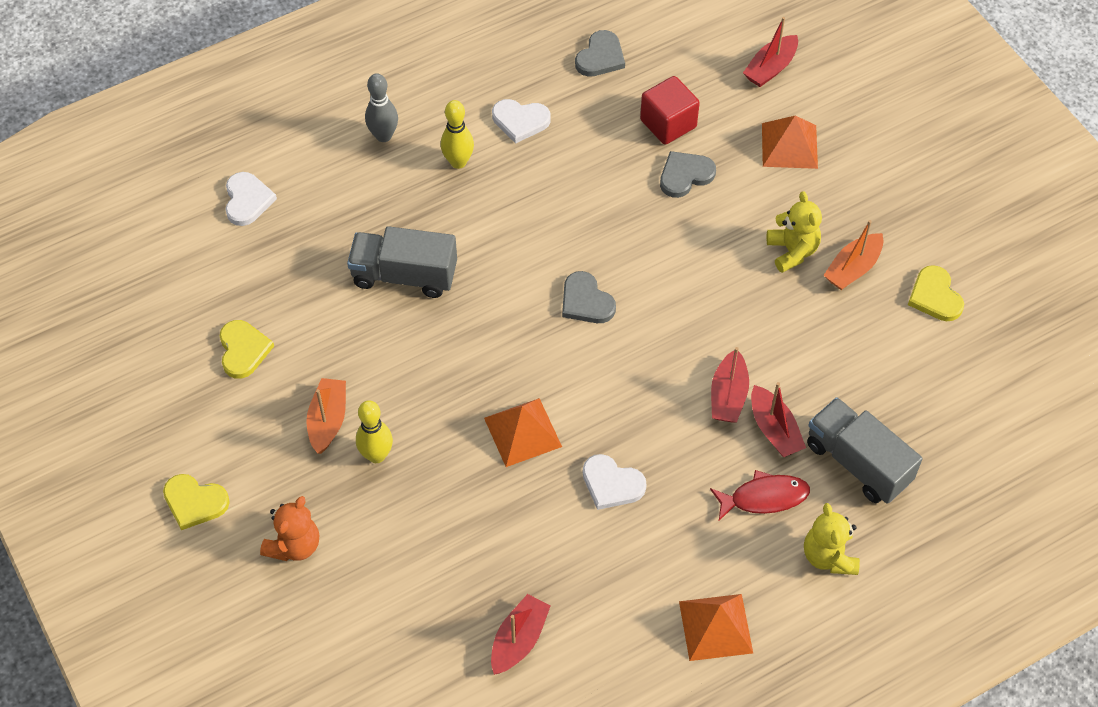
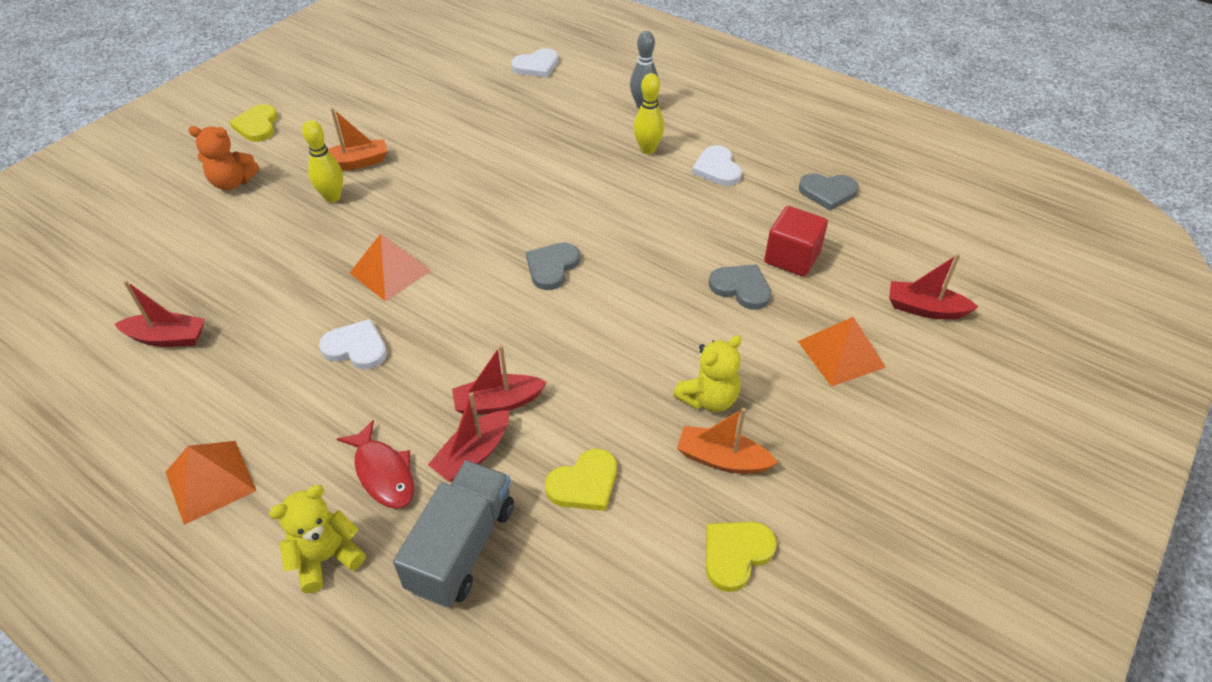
camera: 65 degrees right, 10 degrees down
(243, 350) = (401, 105): yellow heart -> yellow heart (584, 483)
(404, 275) = (515, 157): grey truck -> none
(611, 484) = (356, 347): white heart -> white heart turned 105 degrees clockwise

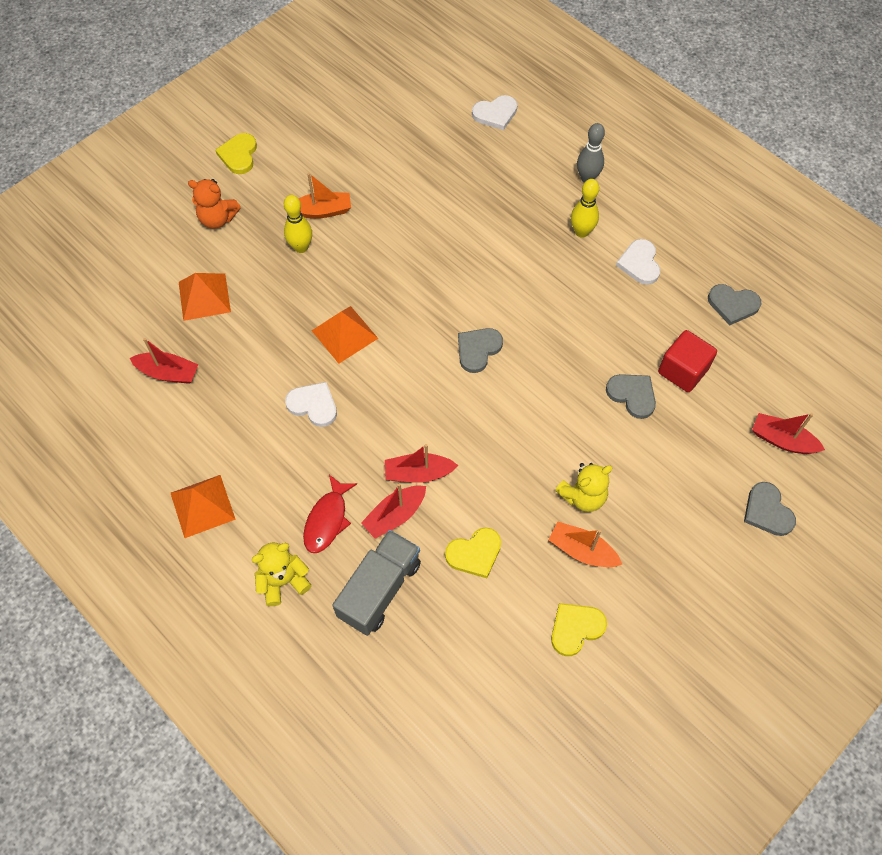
camera: 10 degrees right, 15 degrees up
(383, 473) = (327, 520): red fish -> red fish turned 45 degrees clockwise
(841, 354) = (699, 472): orange pyramid -> orange pyramid (204, 296)
(933, 383) = (767, 511): none -> grey heart

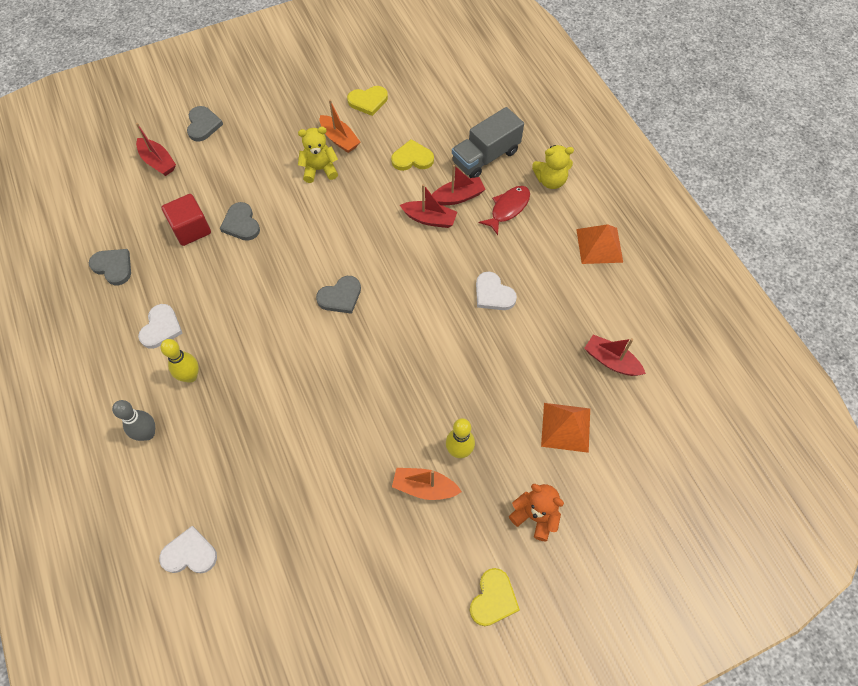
camera: 160 degrees left, 0 degrees up
(344, 334) = (447, 347): orange pyramid -> none

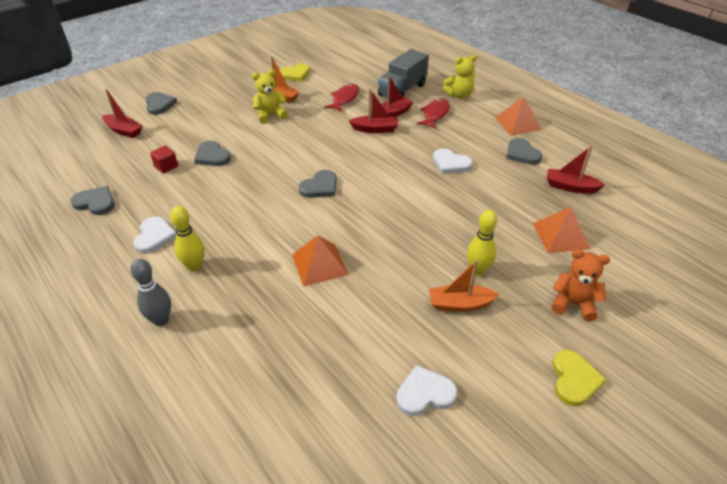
camera: 15 degrees left, 20 degrees down
(190, 553) = (237, 416): white heart -> white heart (425, 393)
(191, 229) = (166, 166): red cube -> red cube, size x0.61
(308, 403) = (319, 264): none -> orange pyramid
(412, 158) = (344, 99): yellow heart -> red fish
(581, 297) = (522, 154): none -> grey heart

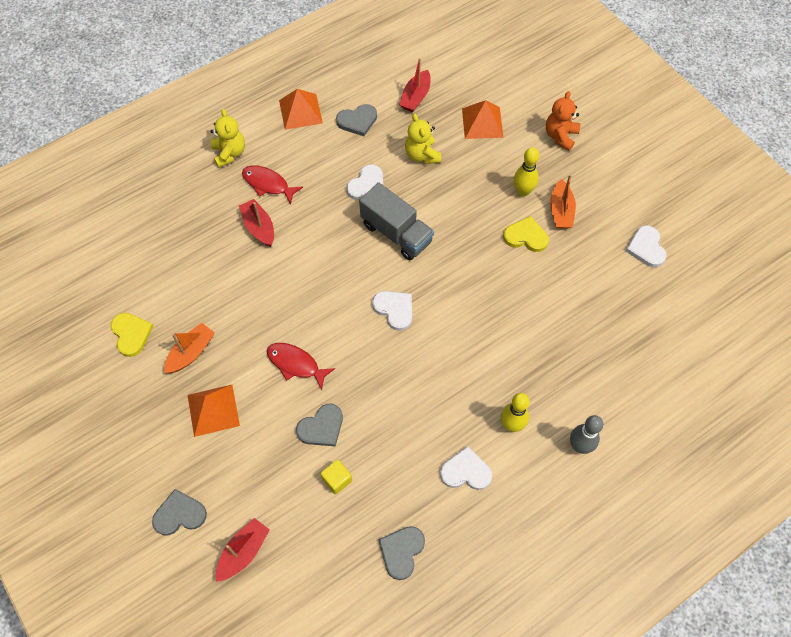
camera: 85 degrees left, 20 degrees up
(166, 166) = (337, 480): red cube -> yellow cube
(270, 115) = (237, 364): yellow teddy bear -> yellow teddy bear (422, 155)
(319, 264) = (512, 313): orange pyramid -> orange pyramid (213, 410)
(320, 187) = (394, 310): grey heart -> white heart
(344, 99) = (212, 276): red fish -> red fish (296, 364)
(375, 129) = (290, 248): red boat -> none
(402, 90) = (204, 210): grey truck -> grey truck (396, 233)
(574, 379) = (630, 155): yellow heart -> yellow heart (526, 236)

